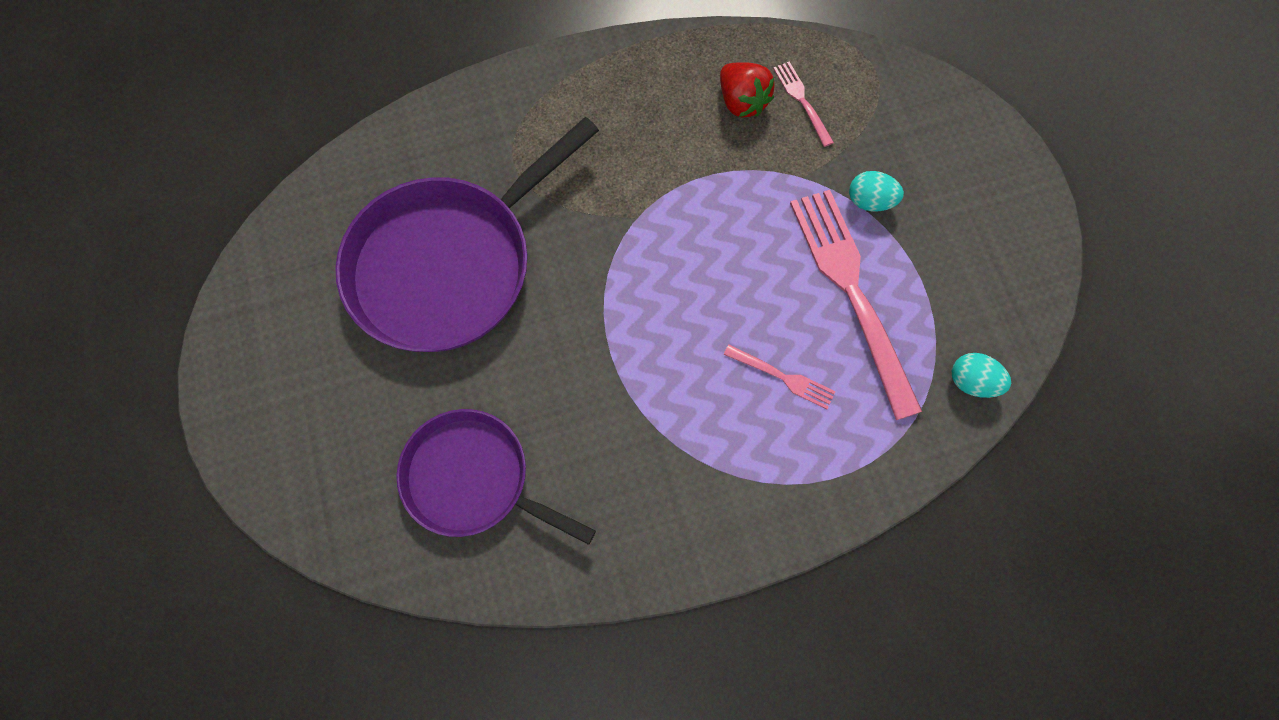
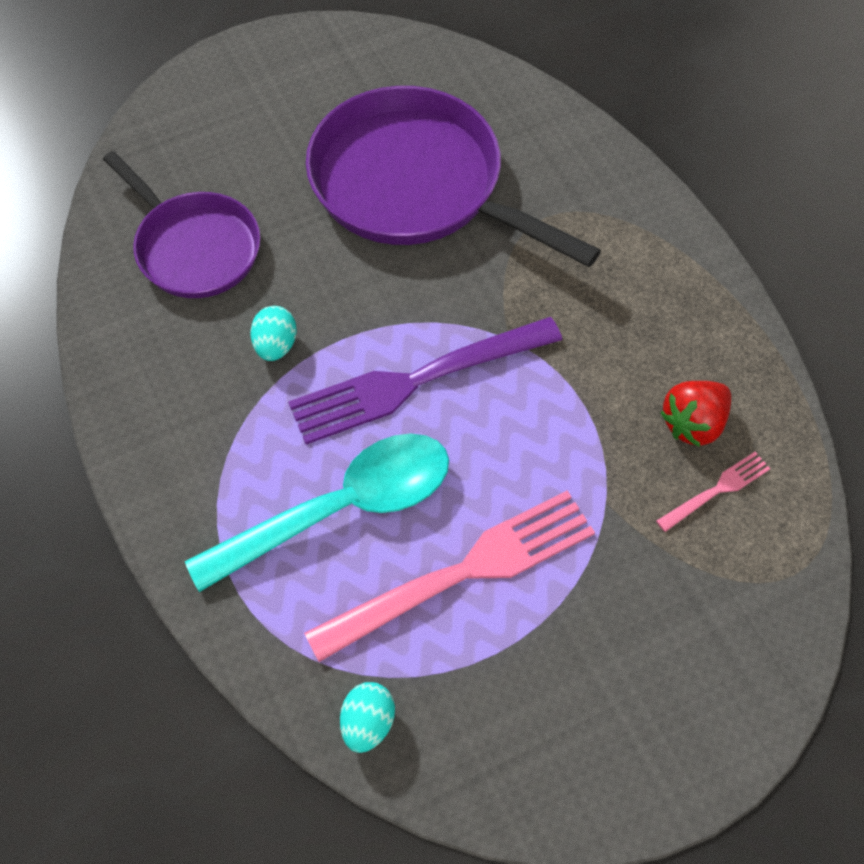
camera: 80 degrees right, 10 degrees down
(473, 479) = (194, 247): purple pan -> purple pan turned 120 degrees clockwise
(666, 297) = (417, 381): none -> purple fork
(782, 377) = (341, 508): pink fork -> turquoise spoon
(870, 201) = (592, 583): turquoise egg -> turquoise egg (275, 345)

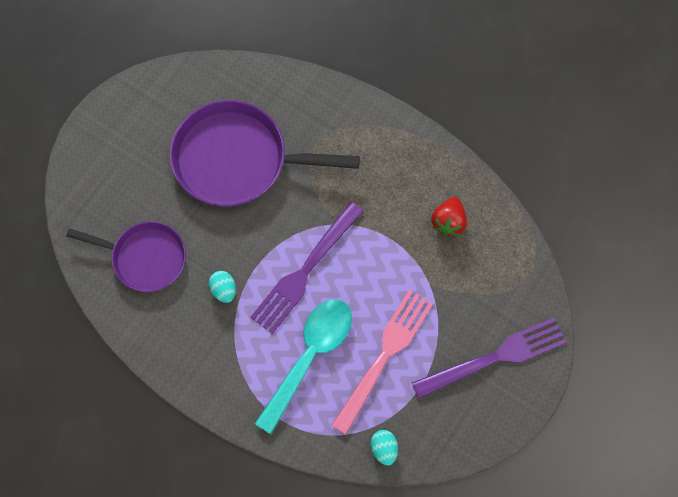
camera: 30 degrees left, 10 degrees up
(651, 678) = (494, 357): none -> purple fork
(716, 490) = (476, 251): pink fork -> none

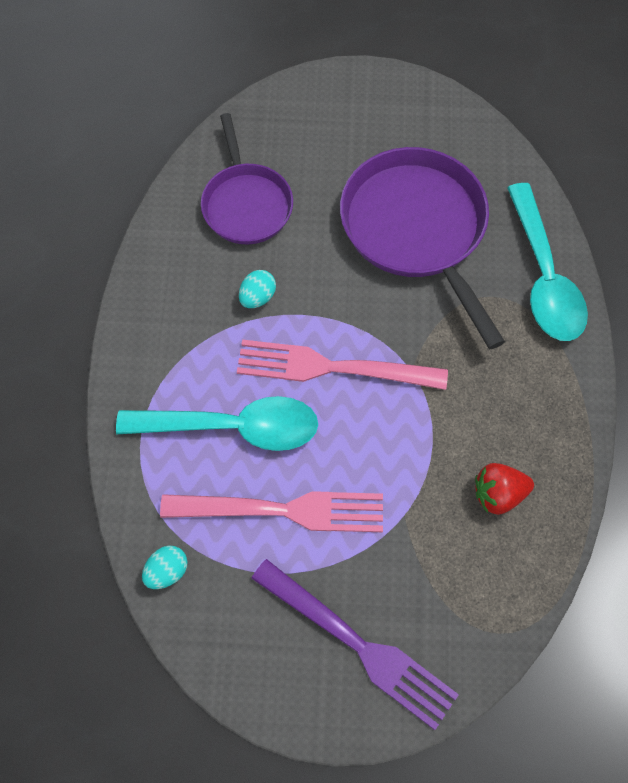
camera: 60 degrees right, 5 degrees down
(305, 271) = (333, 368): purple fork -> pink fork
(321, 104) = (544, 277): none -> turquoise spoon

